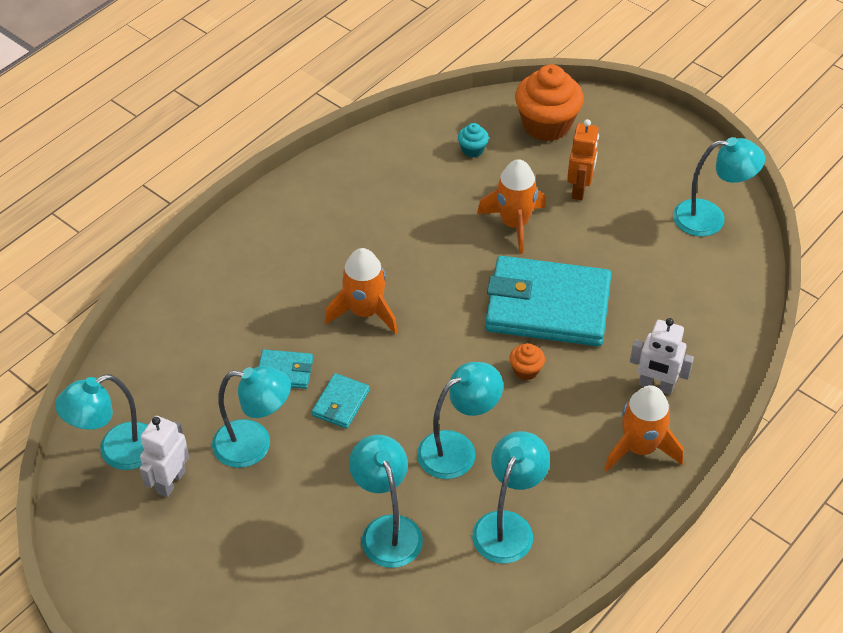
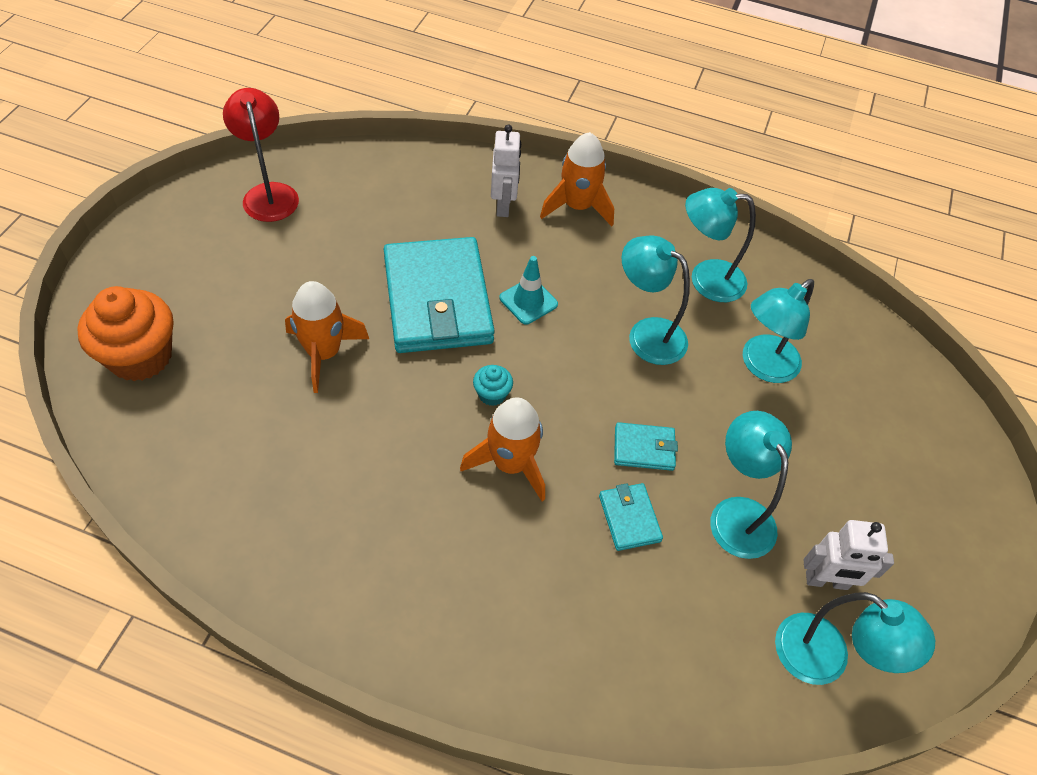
camera: 115 degrees left, 5 degrees up
(472, 150) = (202, 424): turquoise cupcake -> turquoise cupcake (492, 394)
(526, 370) = (528, 301): orange cupcake -> turquoise traffic cone
(579, 189) = (250, 304): orange robot -> none
(710, 218) = (269, 193): turquoise lamp -> red lamp

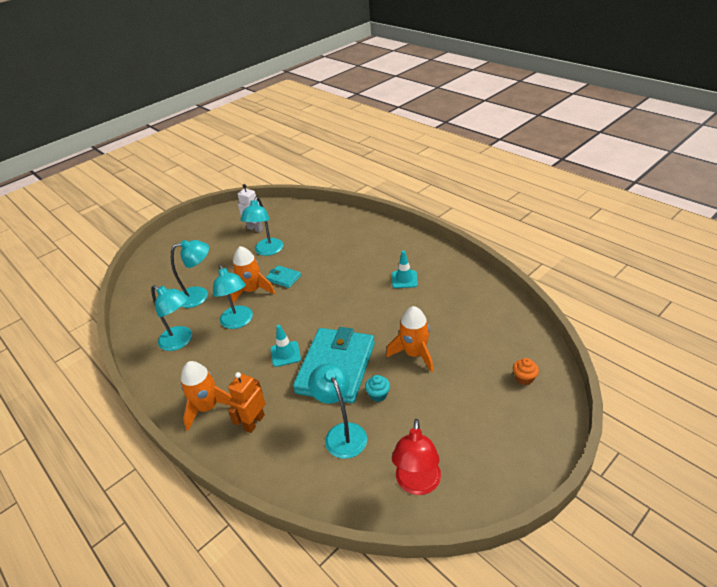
camera: 145 degrees left, 15 degrees down
(140, 356) = (524, 378): orange cupcake -> orange cupcake, size x0.45
(399, 513) = (404, 279): none -> turquoise traffic cone
(492, 394) = (336, 313): turquoise cupcake -> turquoise cupcake (378, 395)
(503, 205) = (254, 422): white robot -> orange robot
(510, 464) = (345, 285): orange rocket -> orange rocket (252, 290)
(629, 518) = (310, 258): turquoise wallet -> none
(825, 659) = (277, 213): turquoise lamp -> turquoise lamp (342, 433)

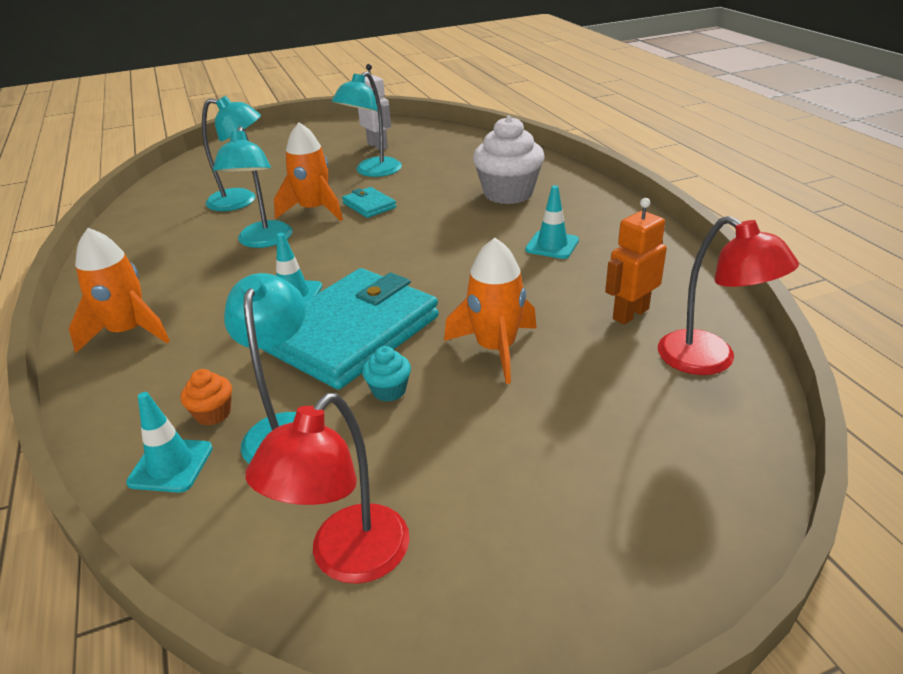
camera: 20 degrees right, 5 degrees down
(181, 341) = (170, 245): turquoise lamp -> none
(254, 422) = (170, 370): orange robot -> orange robot (630, 314)
(299, 473) = (171, 465): none -> turquoise traffic cone
(359, 248) = (508, 193): none -> white cupcake
(514, 329) = (709, 360): none -> red lamp
(524, 378) = (682, 445): orange cupcake -> orange cupcake (213, 414)

